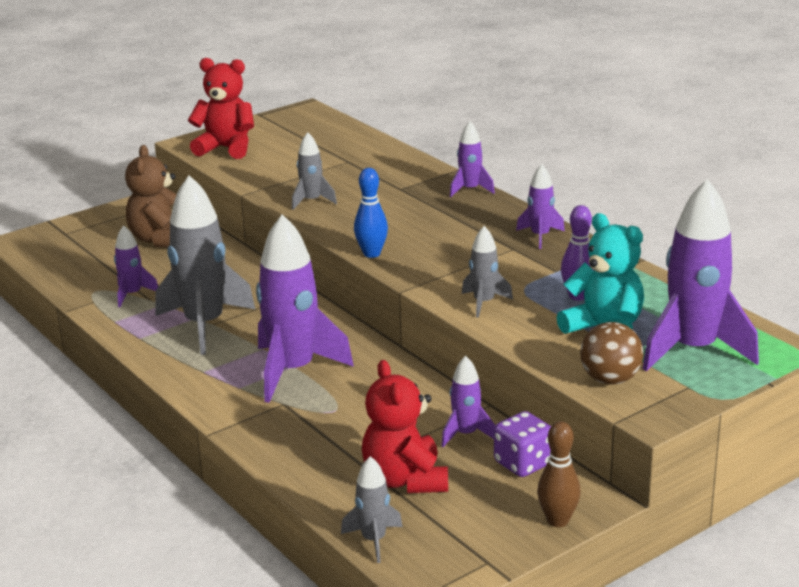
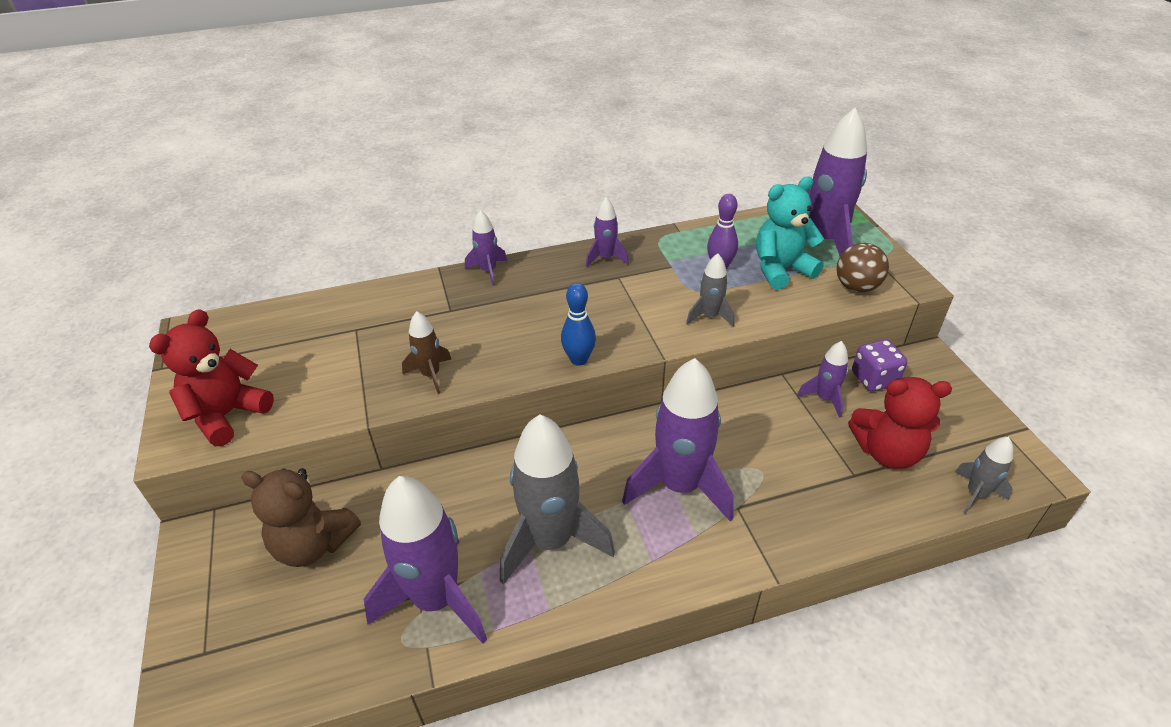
camera: 70 degrees left, 15 degrees up
(132, 294) = (436, 599): purple rocket -> purple rocket, size x2.04
(312, 201) = (430, 375): grey rocket -> brown rocket
(558, 521) = (954, 382): brown bowling pin -> none

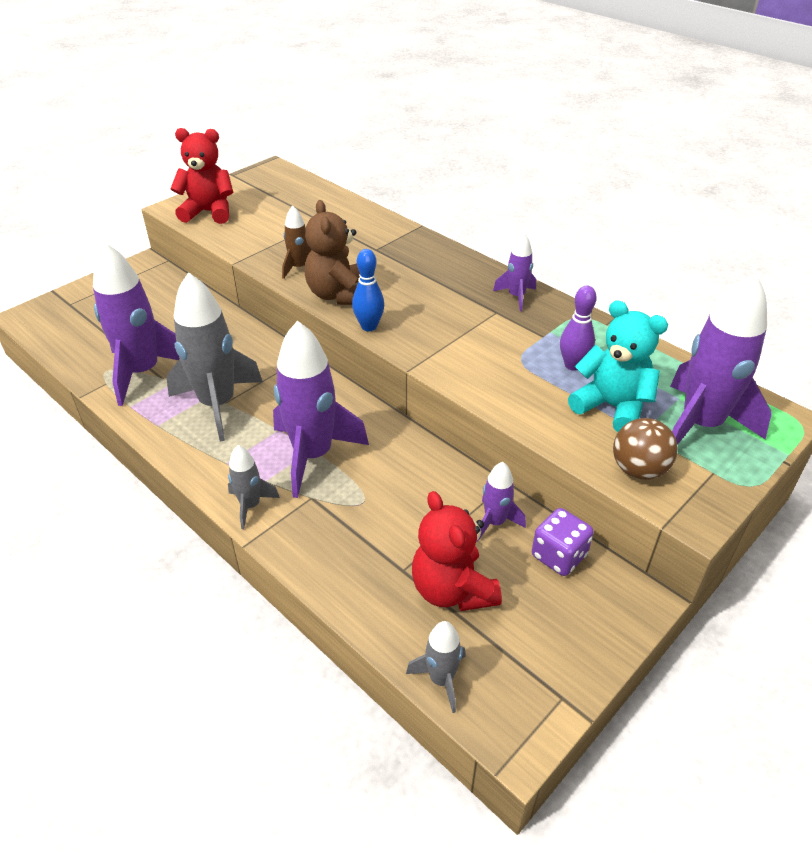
camera: 60 degrees right, 0 degrees up
(313, 544) = (161, 306): brown teddy bear -> brown teddy bear (338, 295)
(488, 271) = (438, 247): purple rocket -> none
(709, 316) = (489, 380): grey rocket -> grey rocket (250, 506)

